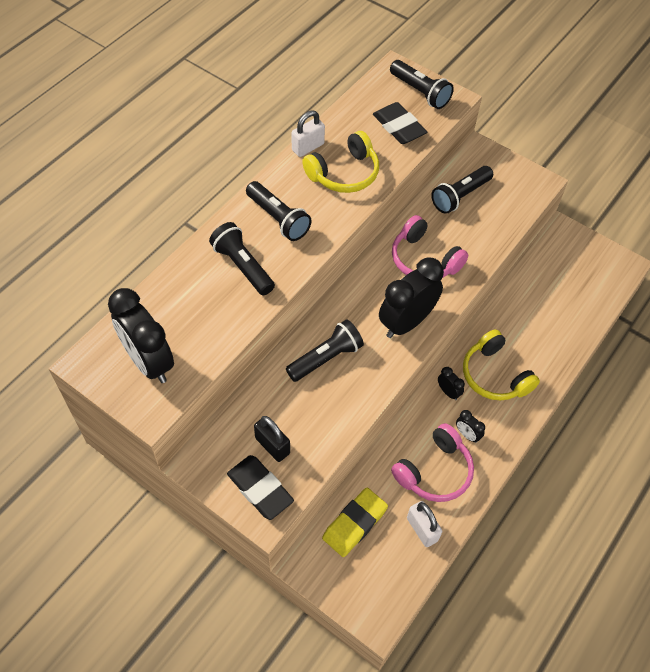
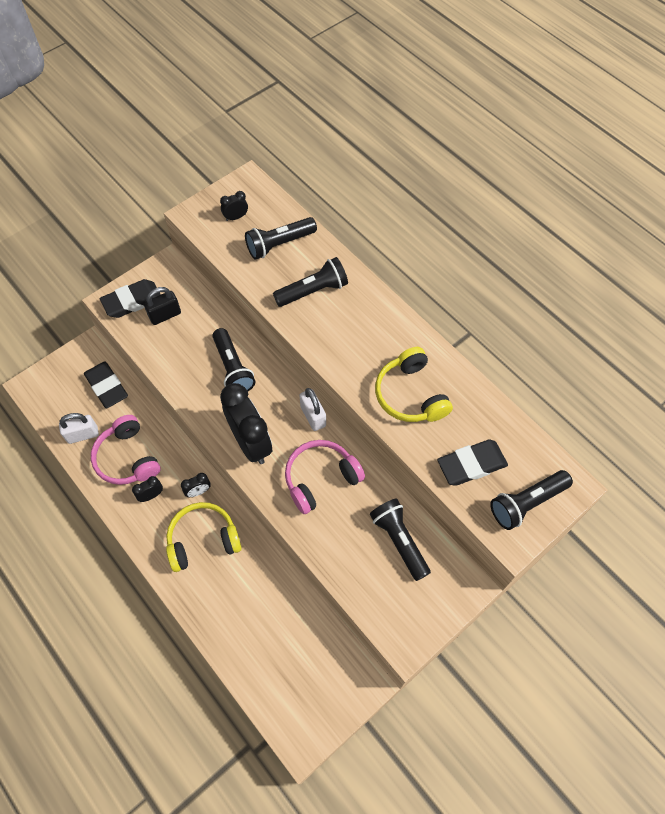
camera: 105 degrees right, 5 degrees up
(149, 362) = (236, 217): black clock -> black clock, size x0.43
(278, 219) = (362, 327): black flashlight -> black flashlight (279, 244)
(308, 147) = (453, 369): white padlock -> white padlock (313, 416)
(354, 524) = (107, 387): yellow eraser -> black eraser

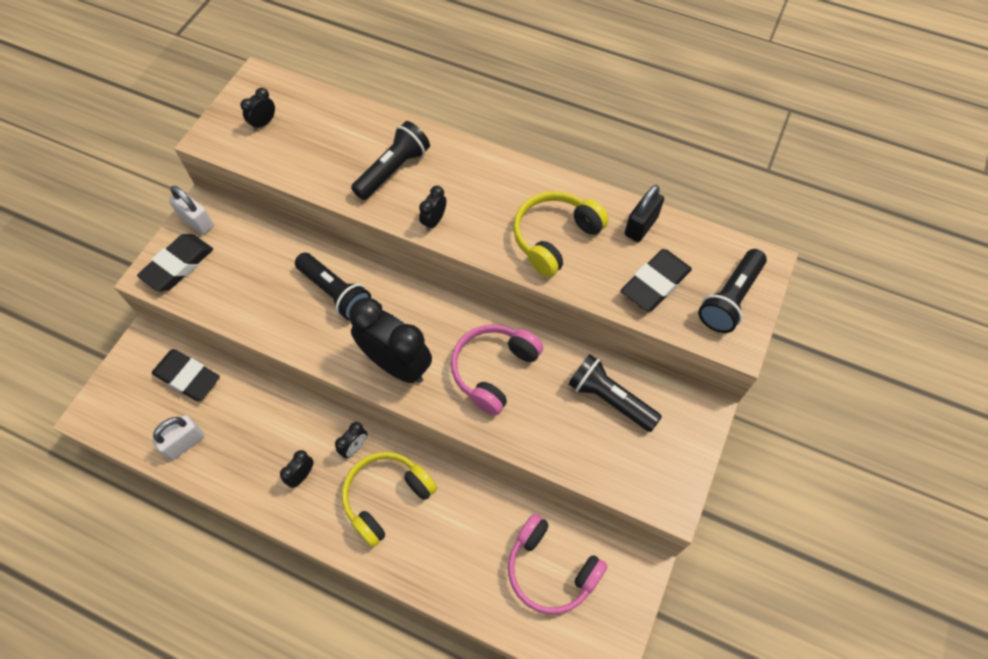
camera: 25 degrees left, 0 degrees up
(127, 458) = (252, 446): pink headphones -> pink headphones (550, 570)
(165, 315) = (226, 266): black padlock -> black padlock (641, 226)
(279, 244) = (329, 135): black flashlight -> none
(313, 416) = (451, 308): white padlock -> white padlock (197, 222)
(323, 344) = (434, 221): none -> black clock
(410, 395) = (555, 238): yellow headphones -> yellow headphones turned 90 degrees clockwise

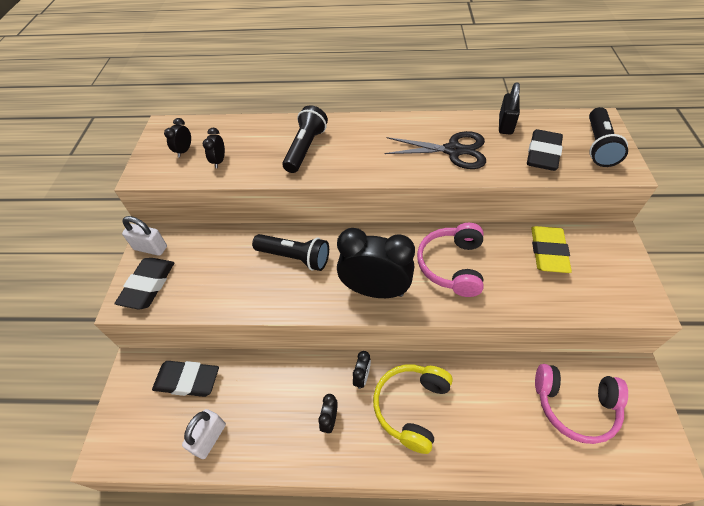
camera: 20 degrees left, 10 degrees down
(434, 221) = (358, 169): black clock -> black clock (219, 161)
(555, 238) = (453, 150): yellow headphones -> black scissors
(609, 399) = (548, 252): black flashlight -> yellow eraser

